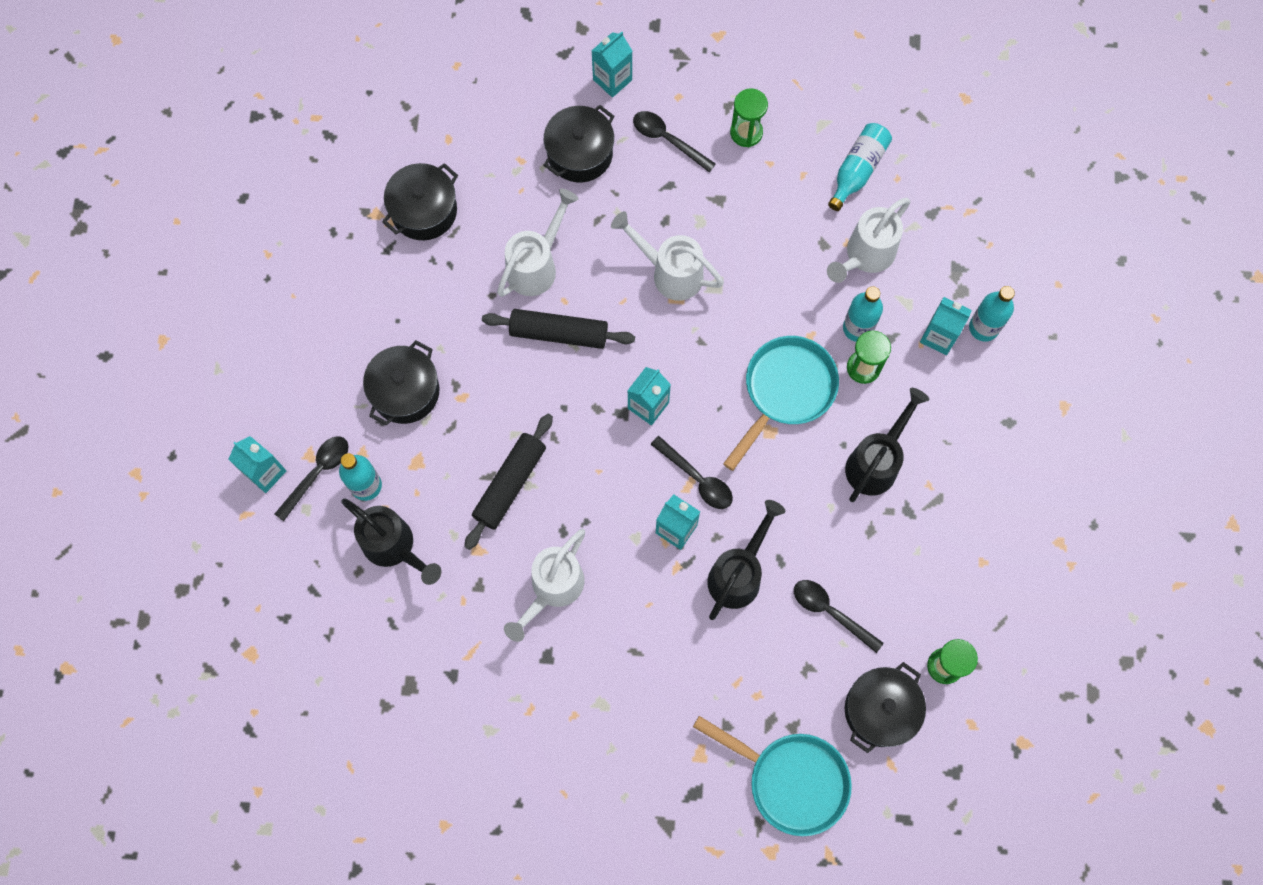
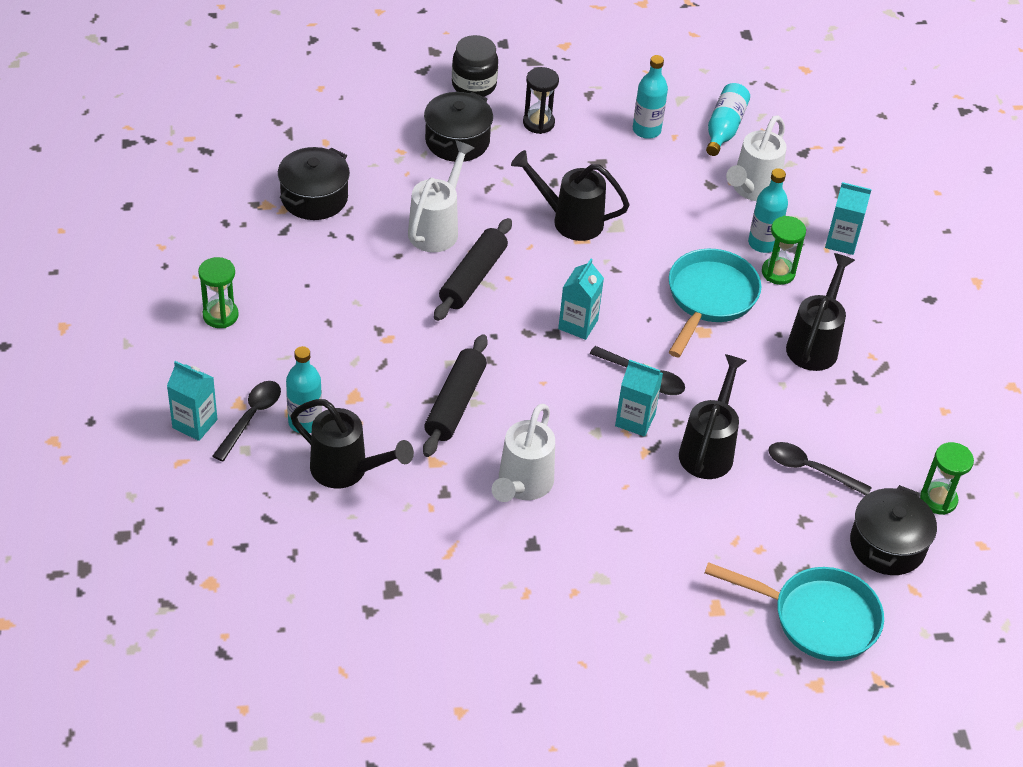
camera: 15 degrees left, 25 degrees down
(405, 391) = (328, 340): black pot -> none
(559, 333) = (473, 278): black rolling pin -> black rolling pin turned 60 degrees counterclockwise
(612, 80) = (474, 85): turquoise carton -> black jar
(667, 139) = (538, 123): black spoon -> black hourglass
(670, 272) = (570, 220): white watering can -> black watering can
(746, 132) = (611, 111): green hourglass -> green hourglass (220, 315)
(983, 327) = (880, 231): turquoise bottle -> turquoise bottle (646, 130)

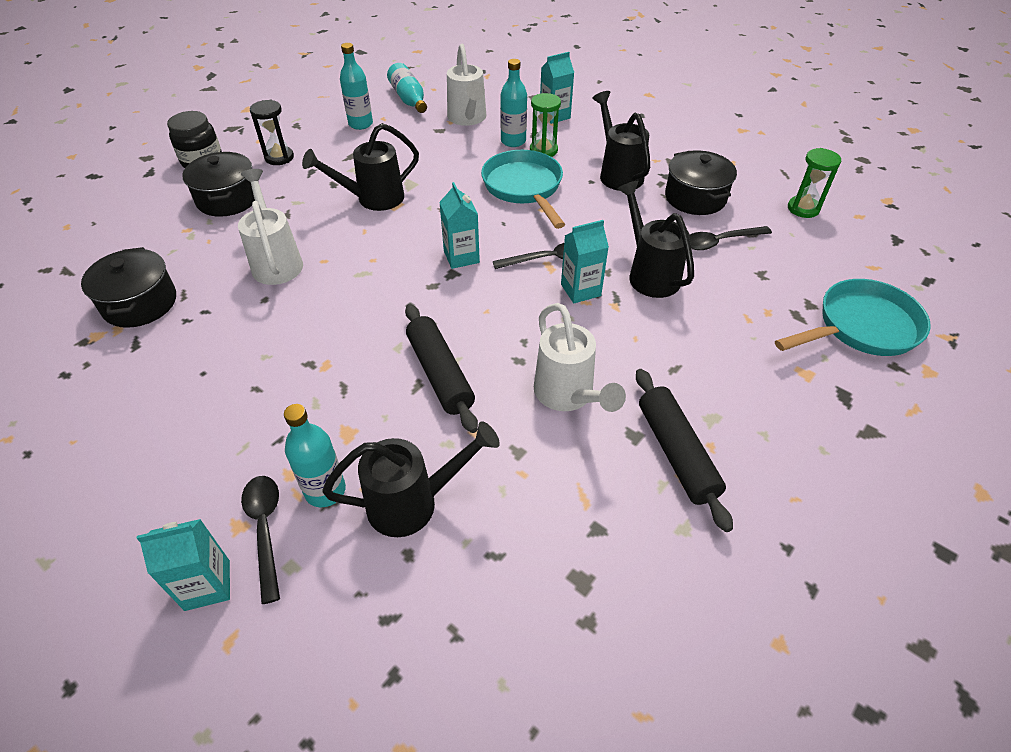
camera: 40 degrees left, 0 degrees up
(220, 315) = (136, 457): green hourglass -> none
(473, 278) = (345, 276): black rolling pin -> black rolling pin (676, 453)
(887, 545) = (822, 253): black pot -> black pot (695, 198)

